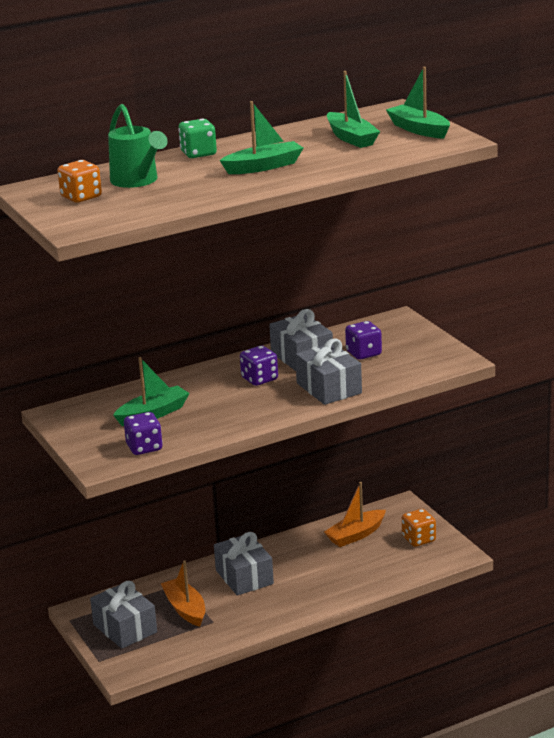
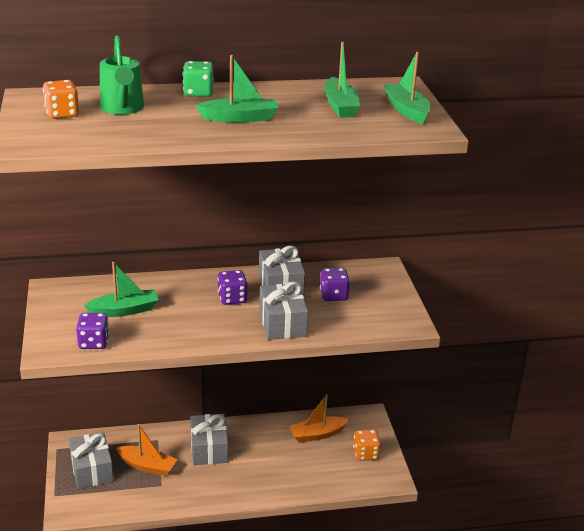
camera: 15 degrees right, 5 degrees up
(185, 609) = (147, 466): orange boat -> orange boat turned 120 degrees clockwise

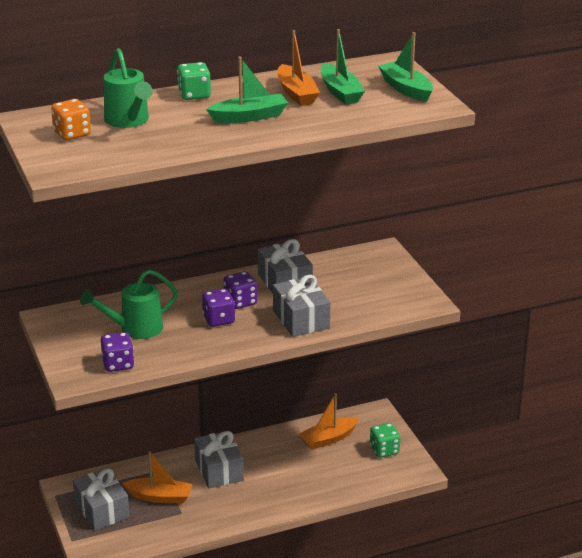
camera: 10 degrees left, 0 degrees up
(124, 310) = (135, 329): green boat -> green watering can
(297, 102) = (296, 93): none -> orange boat
(333, 295) = (342, 285): purple dice -> purple dice (219, 319)
(365, 454) = (384, 450): orange dice -> green dice

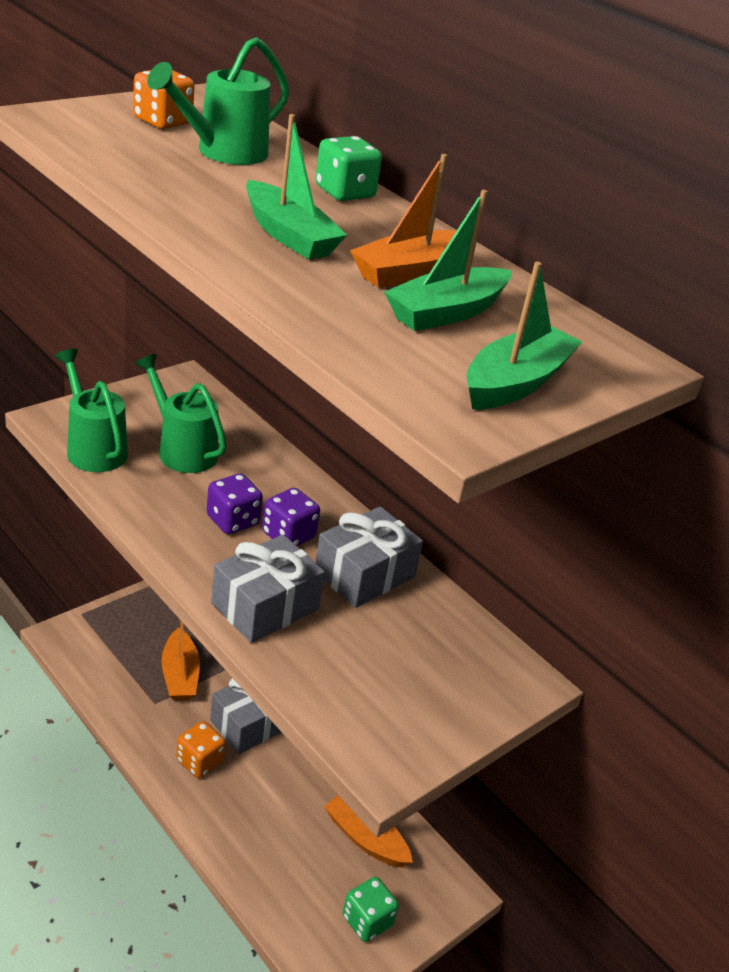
camera: 65 degrees right, 5 degrees up
(102, 510) = (141, 627): grey gift -> none
(118, 364) = (93, 448): purple dice -> green watering can
(243, 498) = (199, 761): none -> orange dice

